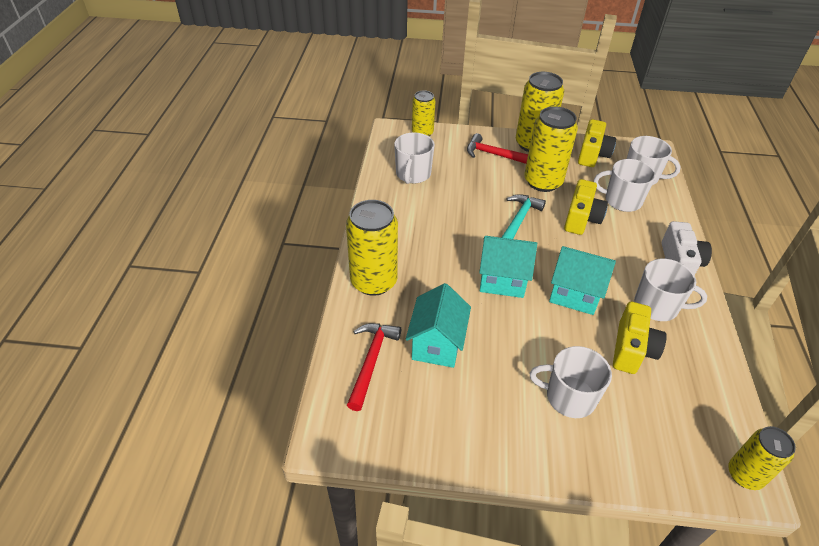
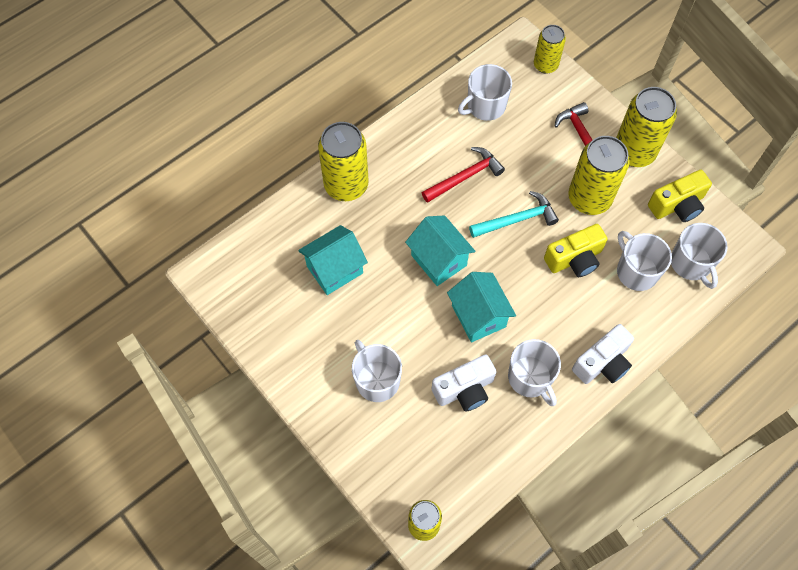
camera: 45 degrees right, 20 degrees up
(371, 361) = (280, 246): red hammer -> red hammer (465, 177)
(632, 349) = (464, 389): yellow camera -> white camera

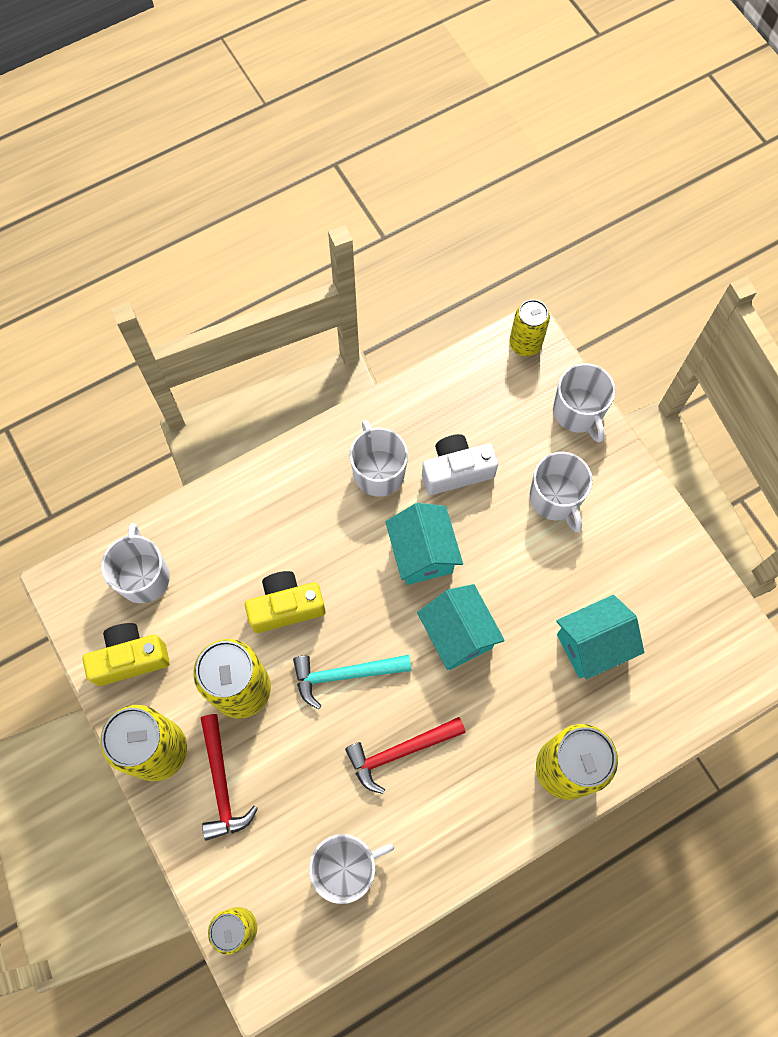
camera: 170 degrees left, 5 degrees up
(602, 363) = (291, 474): white camera -> none
(636, 271) = (214, 578): white mug -> white mug (578, 412)

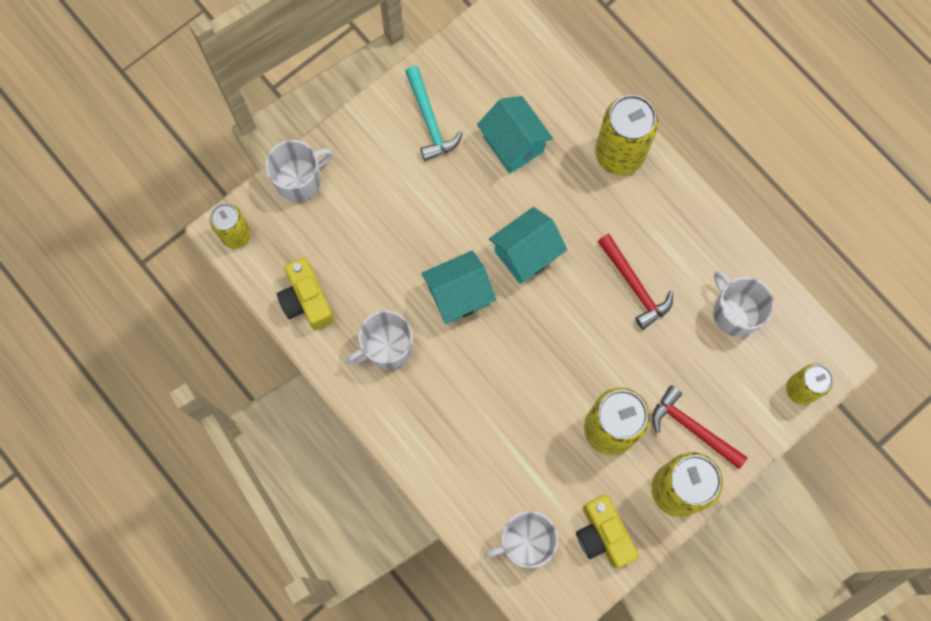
camera: 100 degrees left, 5 degrees up
(221, 784) = (692, 428): red hammer -> red hammer turned 120 degrees counterclockwise
(286, 607) = (529, 405): yellow camera -> yellow camera (307, 300)
(345, 674) = (579, 343): turquoise hammer -> turquoise hammer (429, 120)
(456, 471) = (375, 278): white camera -> none
(555, 498) = (387, 189): white mug -> none

